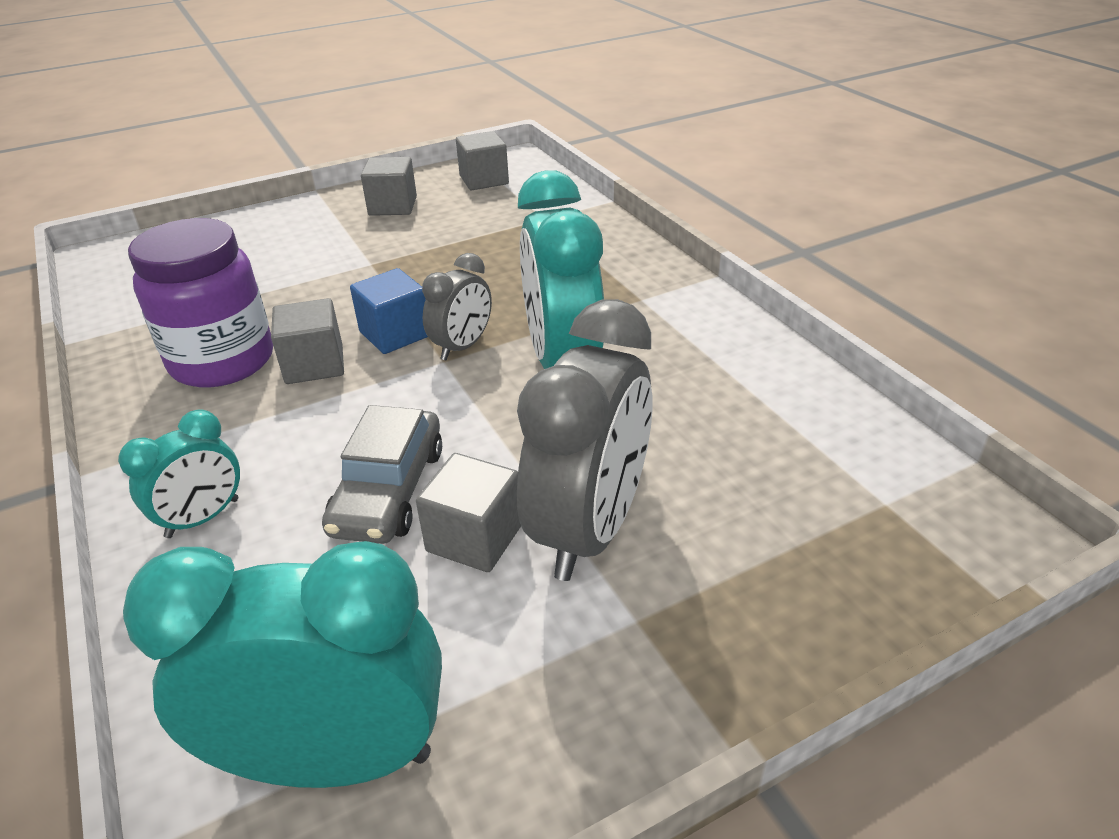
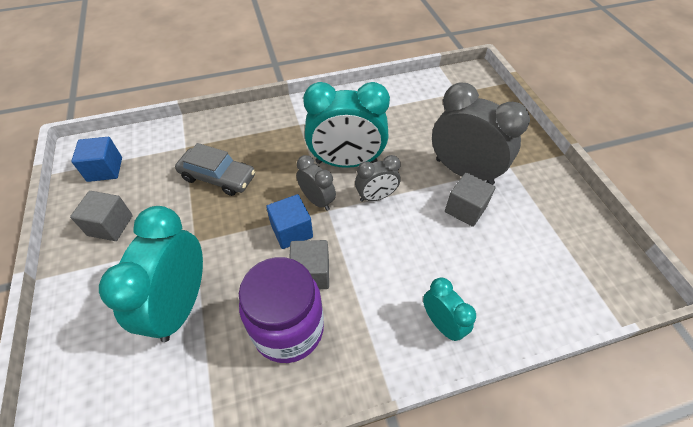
camera: 80 degrees left, 15 degrees up
(334, 758) = (575, 261): turquoise clock -> turquoise clock (181, 305)
(388, 490) = (431, 239): grey car -> grey car (218, 177)
(484, 180) = (105, 169): grey cube -> blue cube
(484, 409) = (376, 196): none -> grey clock

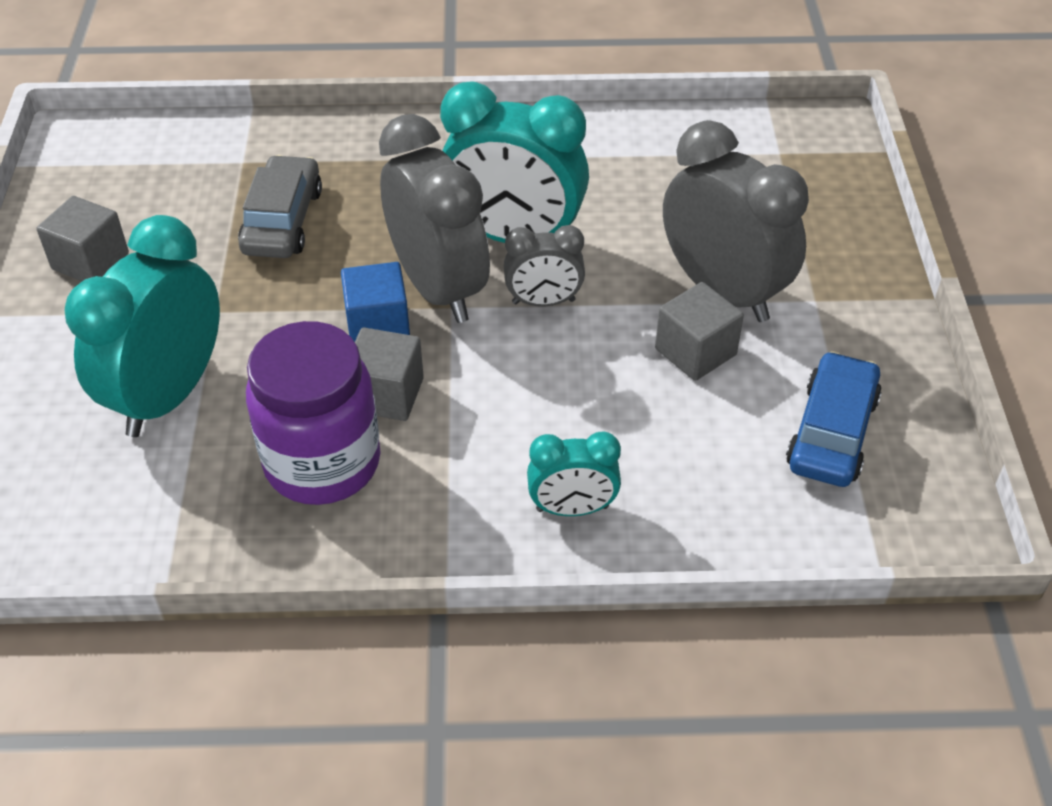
camera: 15 degrees right, 5 degrees down
(105, 169) = (102, 174): blue cube -> none
(218, 177) = (283, 221): grey car -> grey car turned 120 degrees counterclockwise
(317, 200) = (438, 288): grey clock -> grey clock, size x1.89
(441, 323) = (572, 508): turquoise clock -> turquoise clock turned 105 degrees clockwise
(553, 241) = (832, 432): none -> blue car

